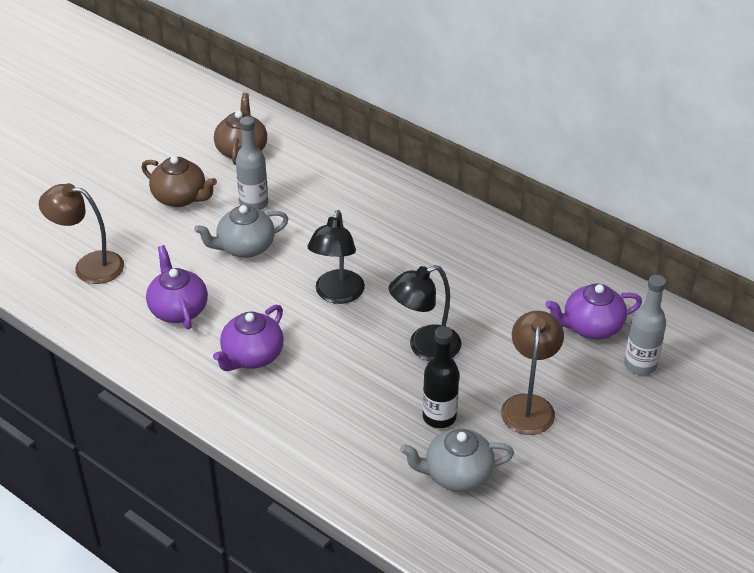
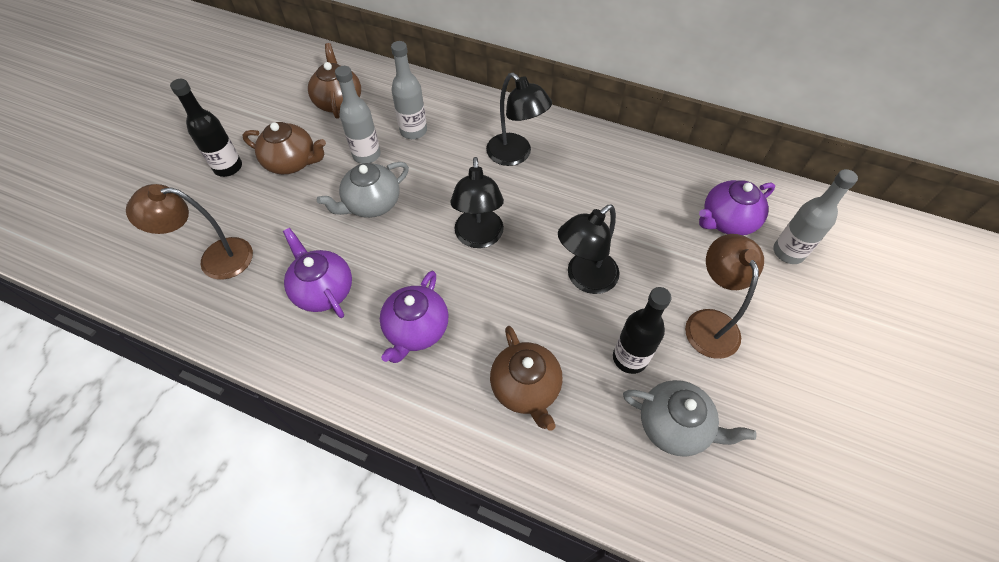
camera: 15 degrees left, 15 degrees up
(119, 191) = (228, 167): none -> black bottle
(307, 190) = (413, 131): none -> grey bottle
(334, 419) = (525, 388): none -> brown teapot
(401, 230) = (515, 155): none -> black lamp
(457, 474) = (674, 426): grey teapot -> grey teapot turned 135 degrees counterclockwise

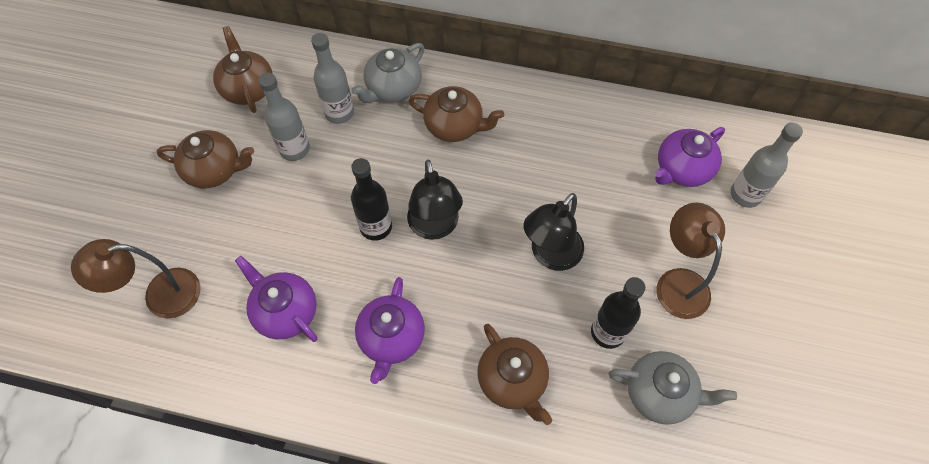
camera: 10 degrees left, 5 degrees up
(228, 167) = (145, 186): black bottle -> black bottle (376, 227)
(371, 204) = (313, 206): grey teapot -> grey teapot (393, 88)
(515, 155) = (454, 126): black lamp -> brown teapot

